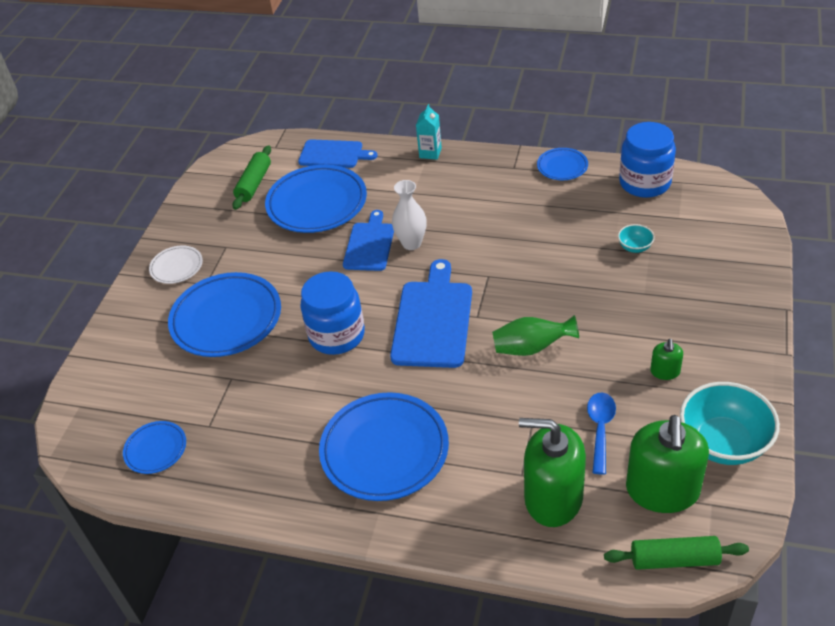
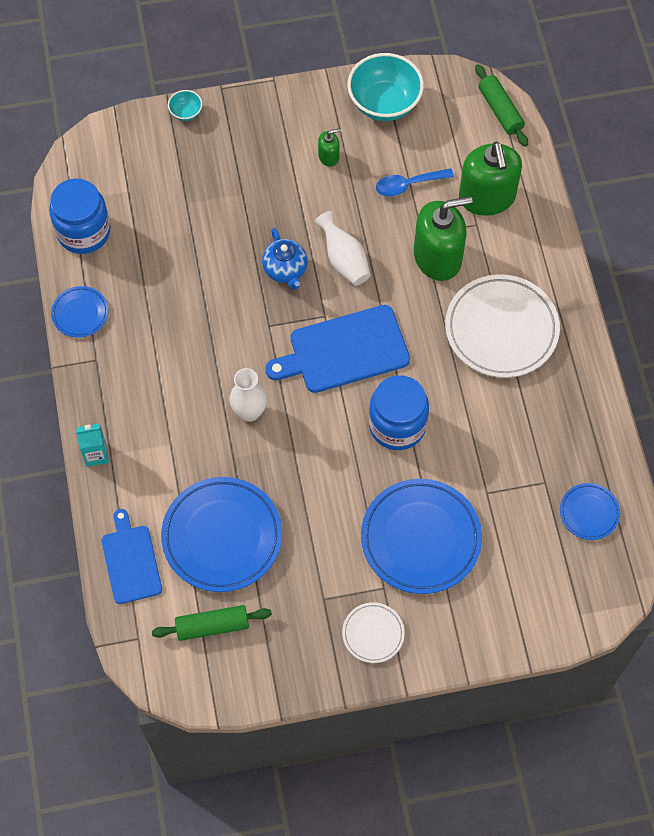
camera: 120 degrees left, 20 degrees up
(369, 244) = (266, 451): blue cutting board -> none
(384, 450) = (501, 329): blue plate -> white plate
(531, 348) = (344, 260): green vase -> white vase
(541, 302) = (285, 270): none -> blue teapot
(635, 247) = (184, 216): turquoise bowl -> turquoise bowl (186, 112)
(662, 490) = (446, 131): green soap dispenser -> green soap dispenser (437, 257)

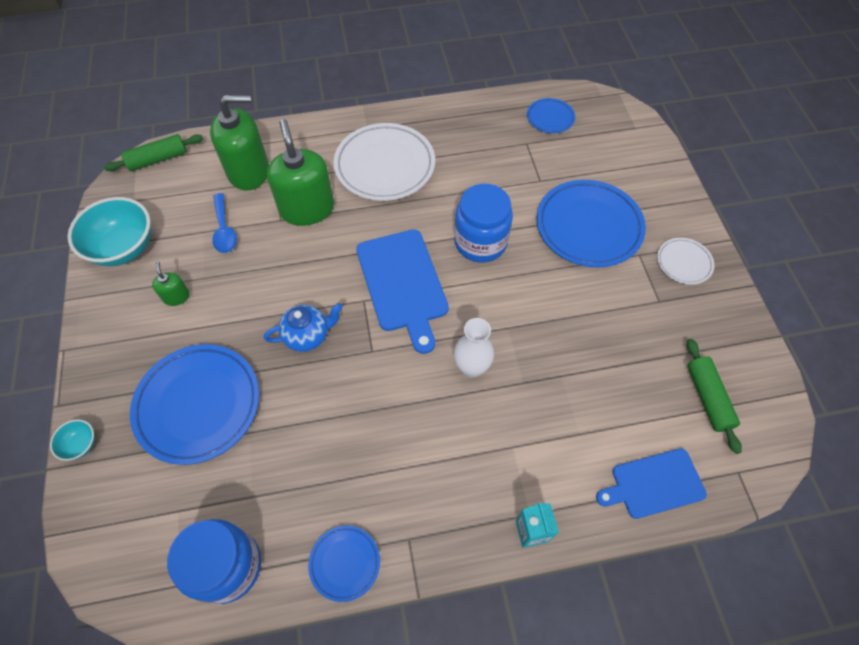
camera: 90 degrees left, 5 degrees down
(222, 536) = (612, 391): blue plate -> blue plate (198, 405)
(344, 260) = (301, 283): white vase -> none

